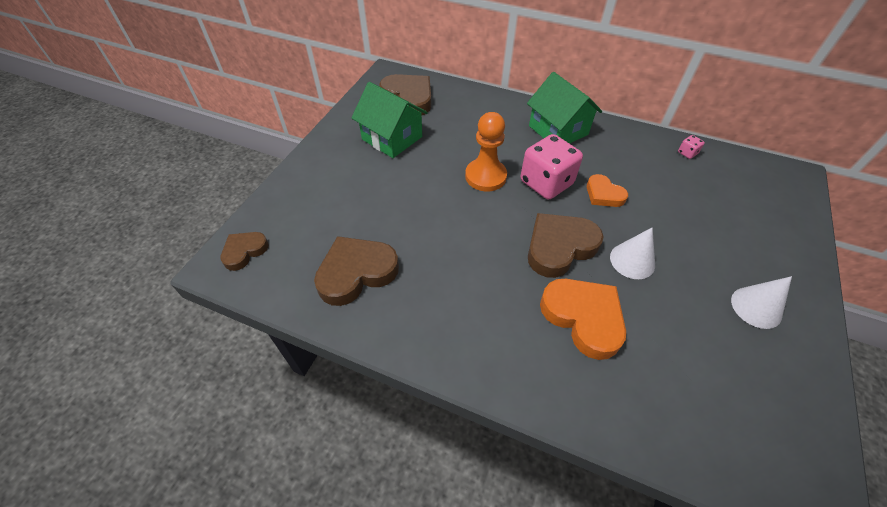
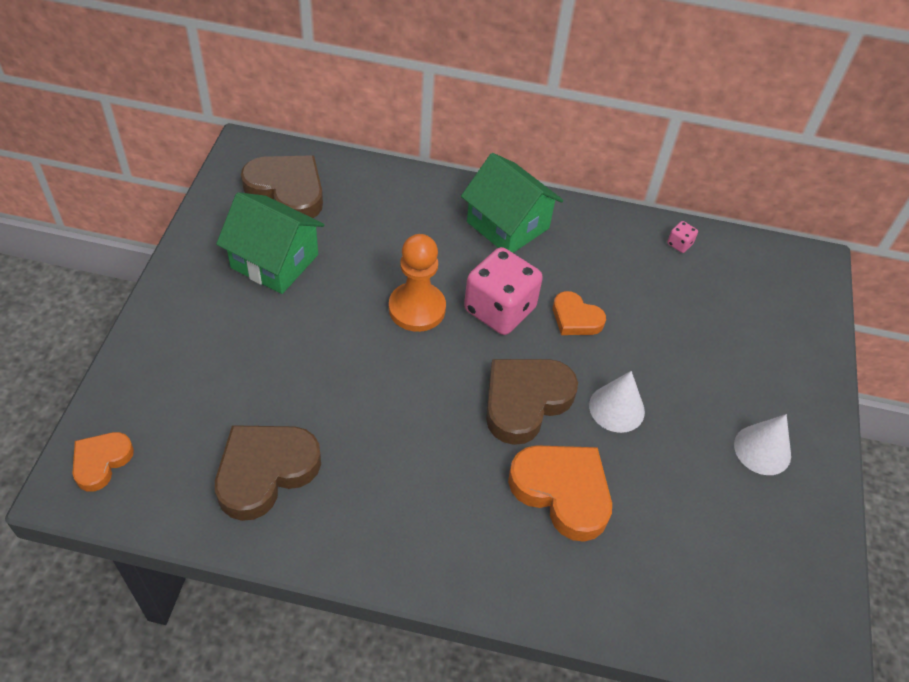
camera: 15 degrees left, 0 degrees up
(244, 251) = (101, 462): brown heart -> orange heart

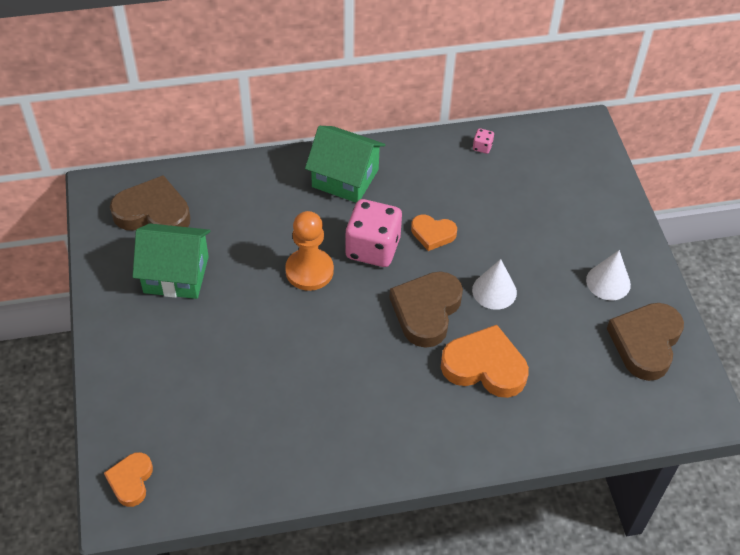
camera: 20 degrees left, 0 degrees up
(265, 472) = (261, 438): brown heart -> brown heart (645, 343)

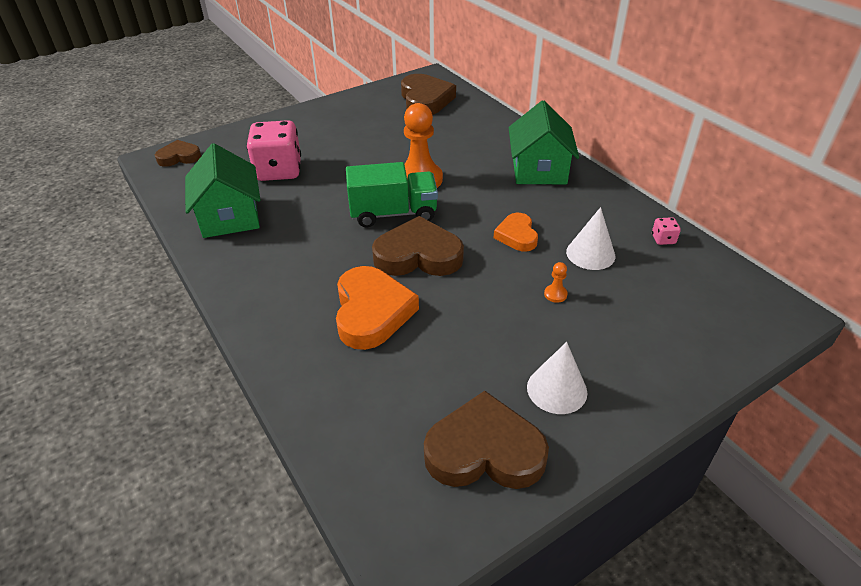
camera: 70 degrees right, 10 degrees down
(131, 481) = (179, 157): orange heart -> brown heart
(176, 274) = (374, 124): green house -> green house (230, 217)
(355, 309) = (393, 213): none -> green truck
(372, 248) = (470, 205): pink dice -> pink dice (279, 170)
(494, 291) = (475, 295): white cone -> white cone (590, 254)
(515, 241) = (555, 294): none -> orange pawn

